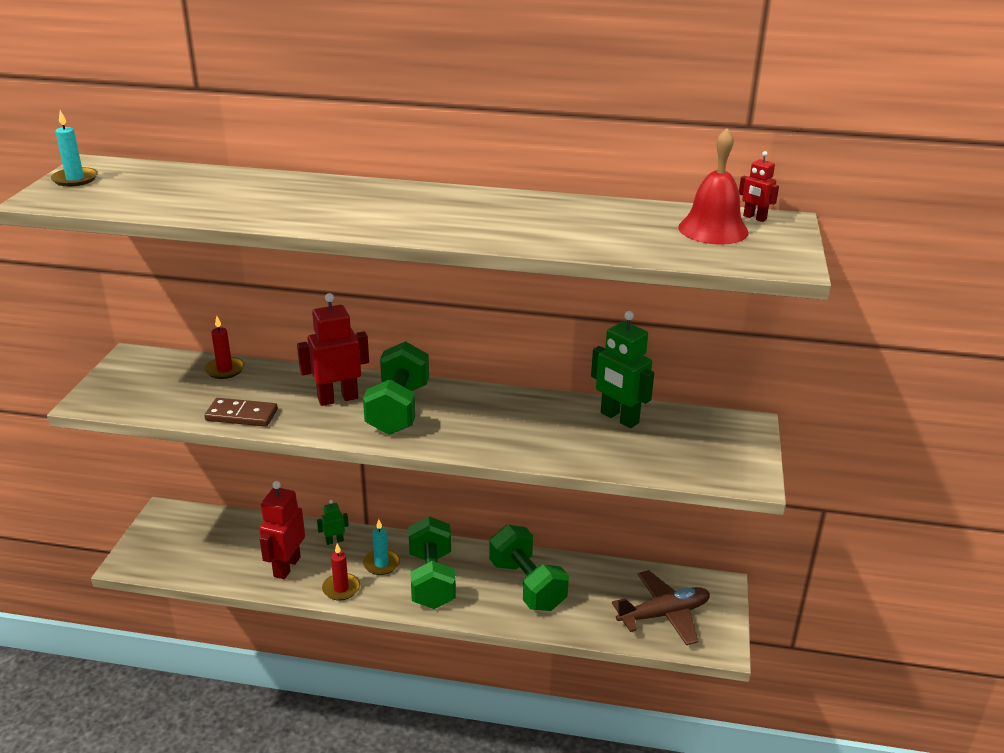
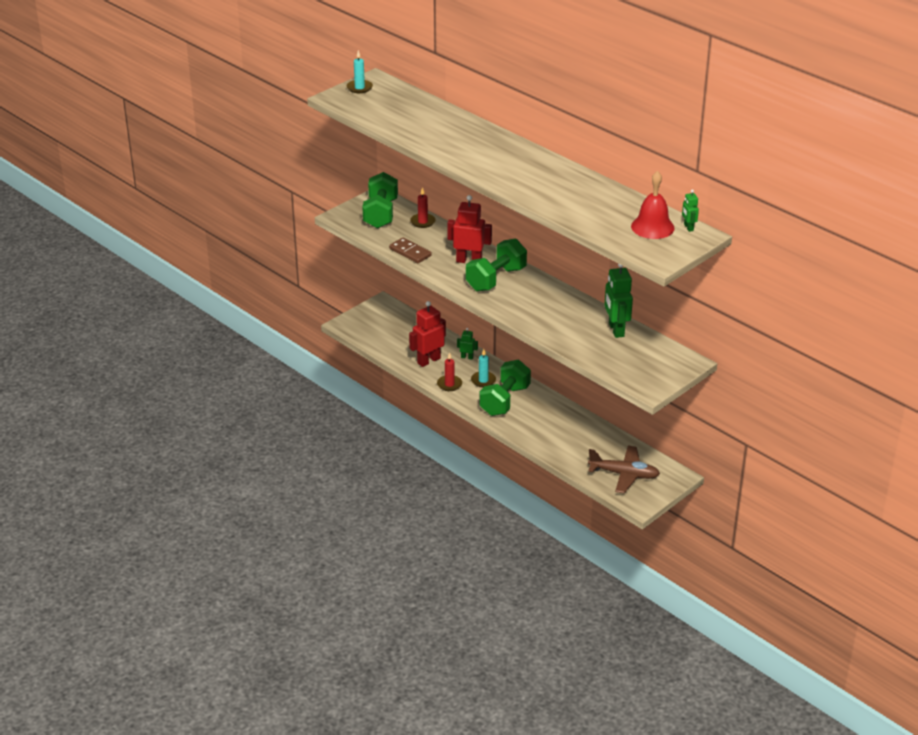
camera: 35 degrees right, 5 degrees up
(527, 585) = (558, 426): green dumbbell -> green dumbbell (380, 214)
(754, 218) = (688, 227): red robot -> green robot

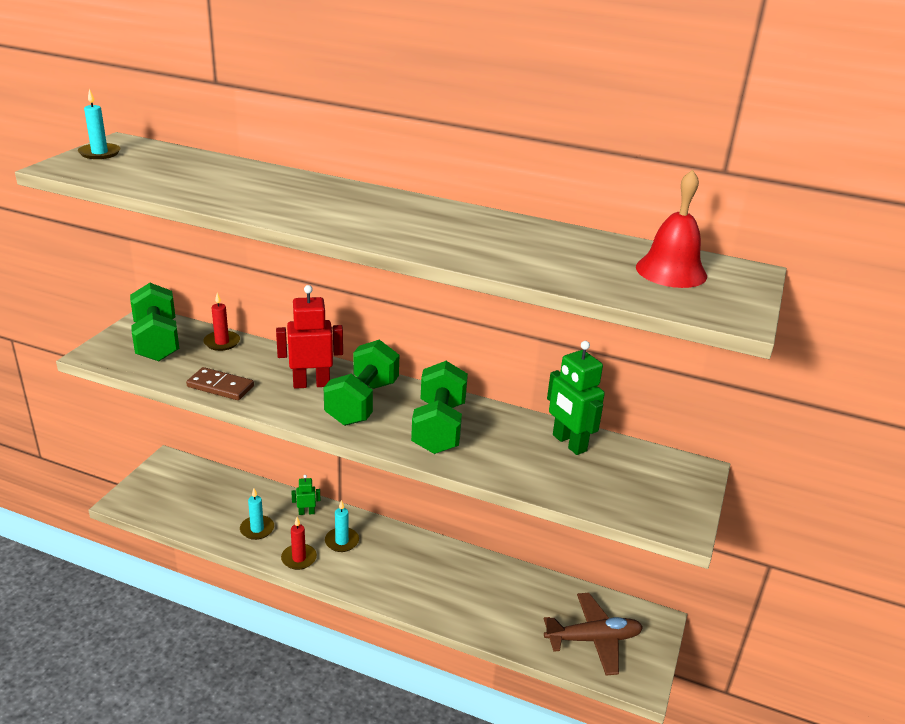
camera: 25 degrees left, 5 degrees down
(428, 360) = (257, 529): red robot -> turquoise candle
(505, 400) = (383, 564): green dumbbell -> green dumbbell (439, 427)
(688, 227) = (719, 265): green robot -> none

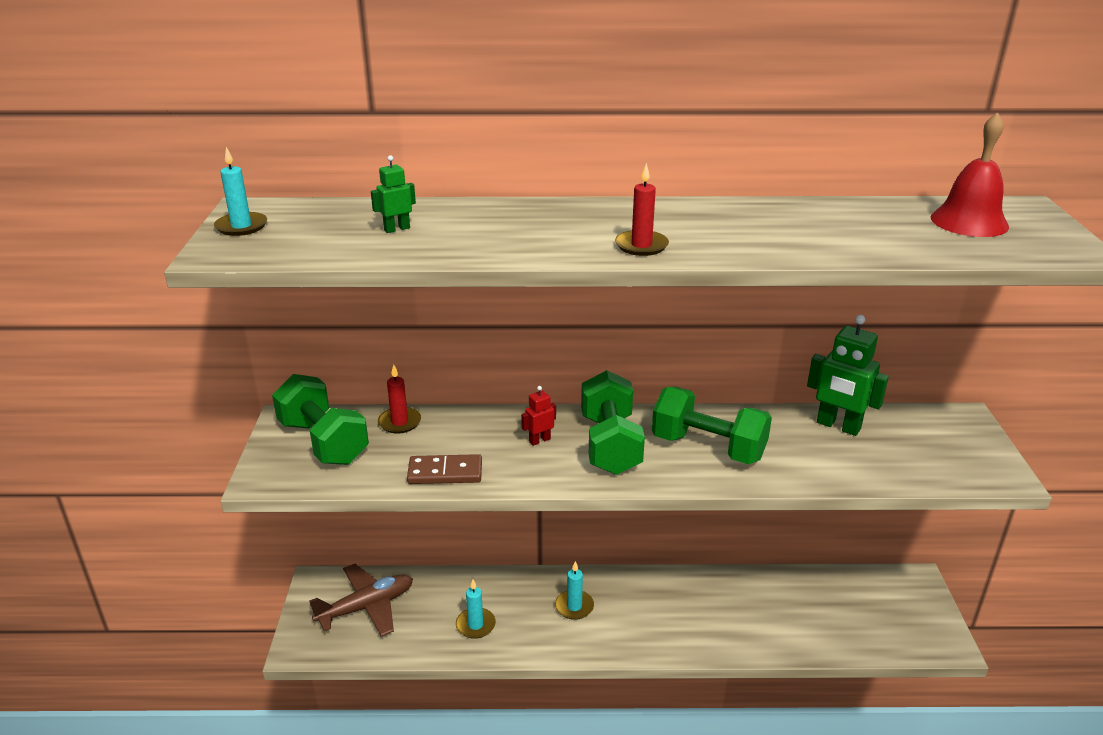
camera: 20 degrees left, 0 degrees up
(299, 558) = (544, 641): red candle -> red candle (641, 246)
(306, 512) = (514, 588): green robot -> green robot (397, 229)
(311, 384) = (539, 440): red robot -> red robot, size x0.50
(439, 427) = (708, 448): green dumbbell -> green dumbbell turned 45 degrees counterclockwise
(593, 639) = (878, 618): brown plane -> brown plane (366, 607)

